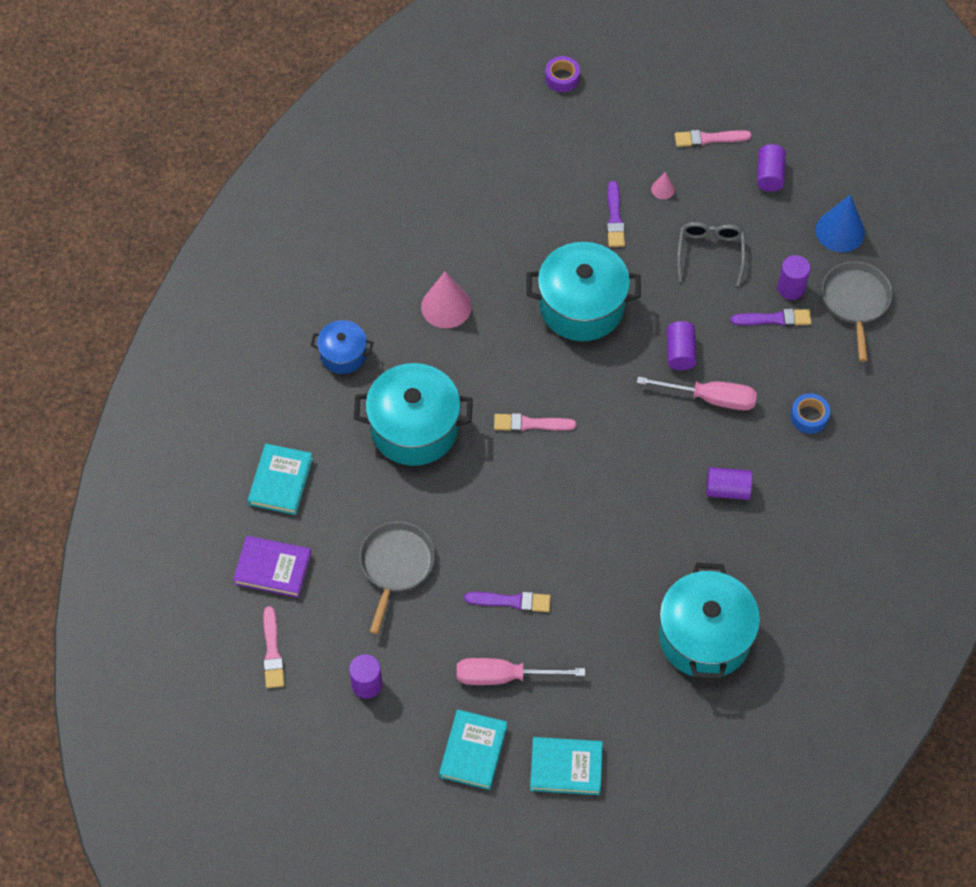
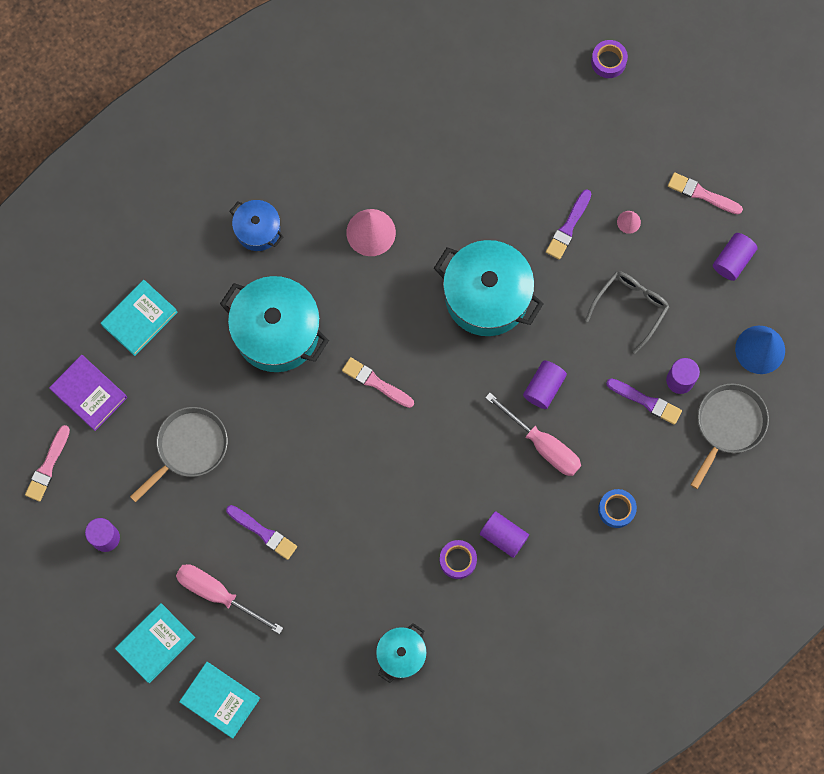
camera: 30 degrees right, 15 degrees up
(701, 531) = (458, 560): none -> purple tape
(704, 636) = (401, 654): turquoise pot -> turquoise pot, size x0.54

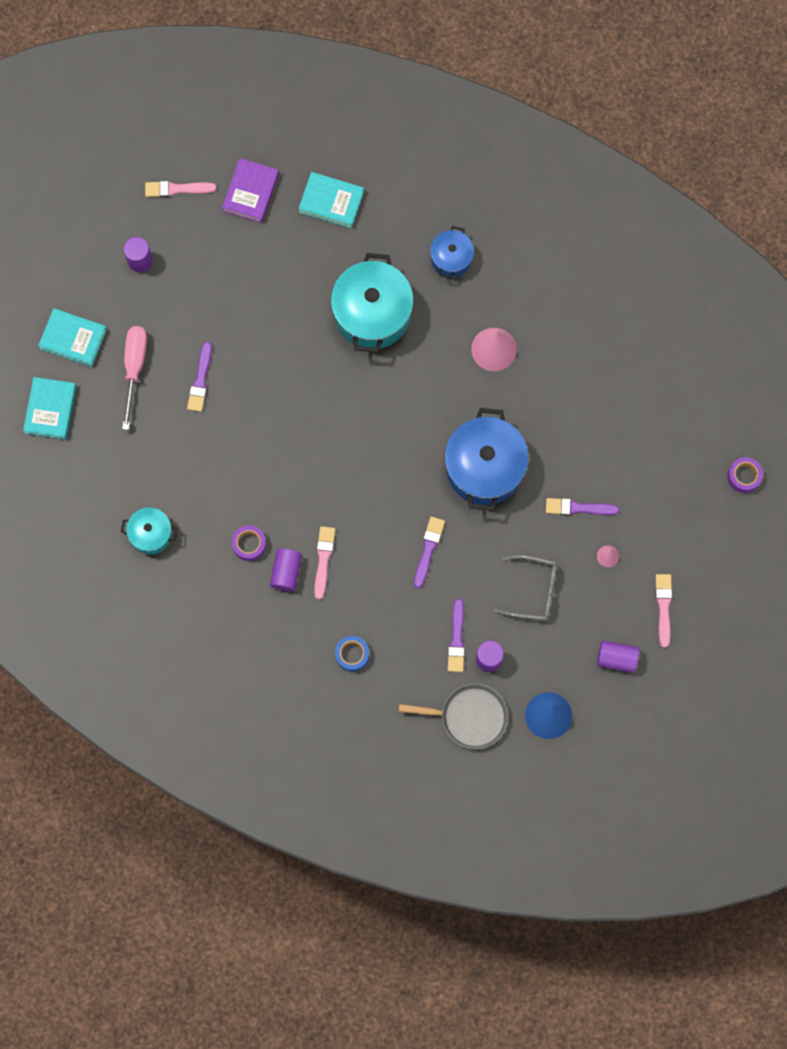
camera: 65 degrees right, 0 degrees up
(189, 447) = (243, 290): grey pan -> none
(375, 382) = (367, 411): pink brush -> pink brush (323, 559)
(487, 296) = (484, 468): turquoise pot -> blue pot
(543, 444) = (379, 570): pink screwdriver -> none
(544, 387) = (428, 549): purple cylinder -> purple brush

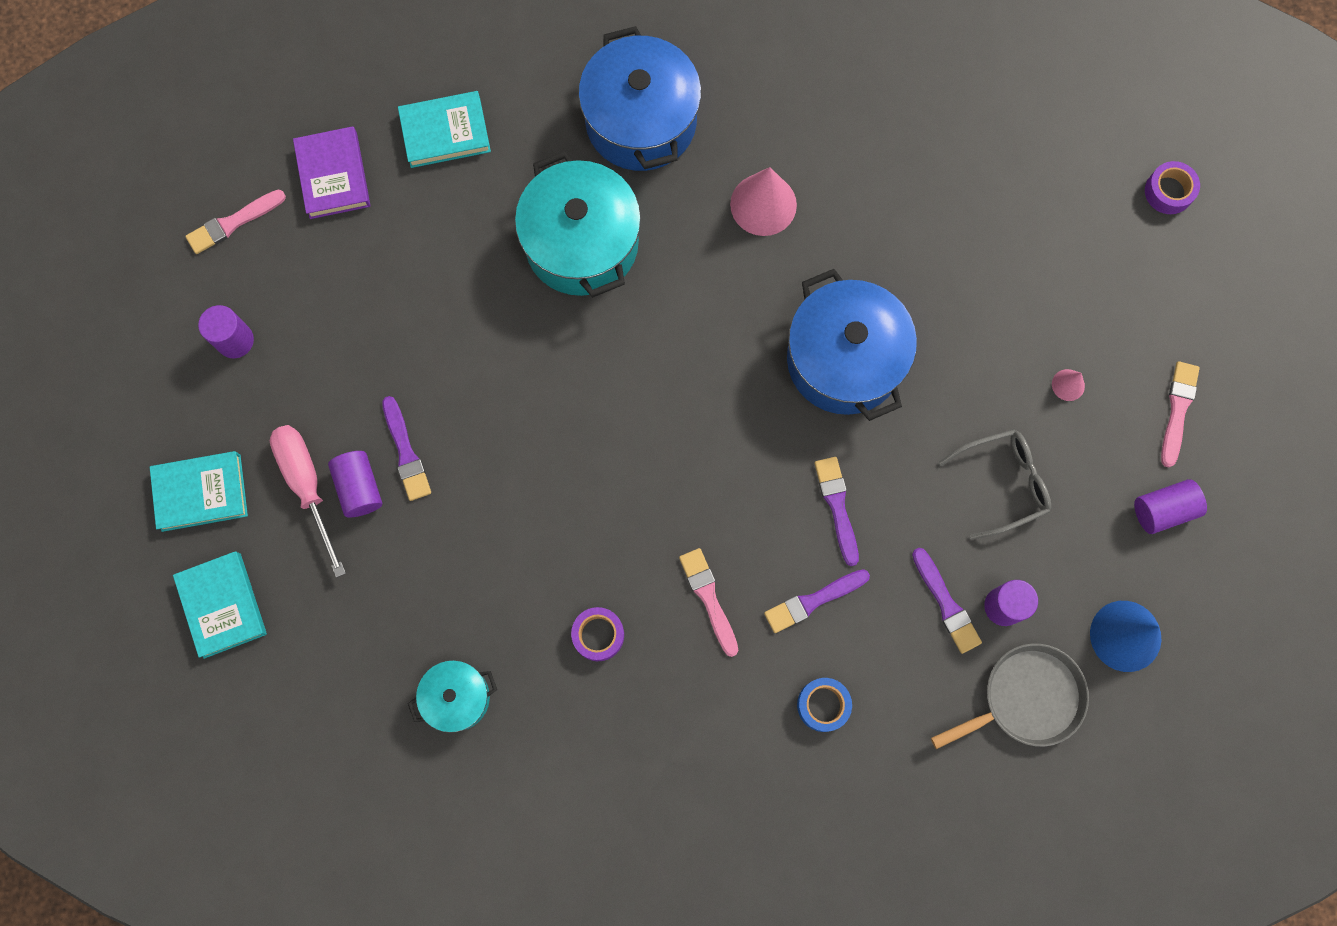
camera: 30 degrees left, 0 degrees up
(286, 572) = (670, 644): purple cylinder -> purple cylinder (359, 488)
(451, 258) = (641, 121): blue pot -> blue pot, size x1.86
(578, 508) = (993, 345): purple brush -> purple brush (813, 601)
(663, 607) = (1177, 410): pink brush -> pink brush turned 45 degrees clockwise

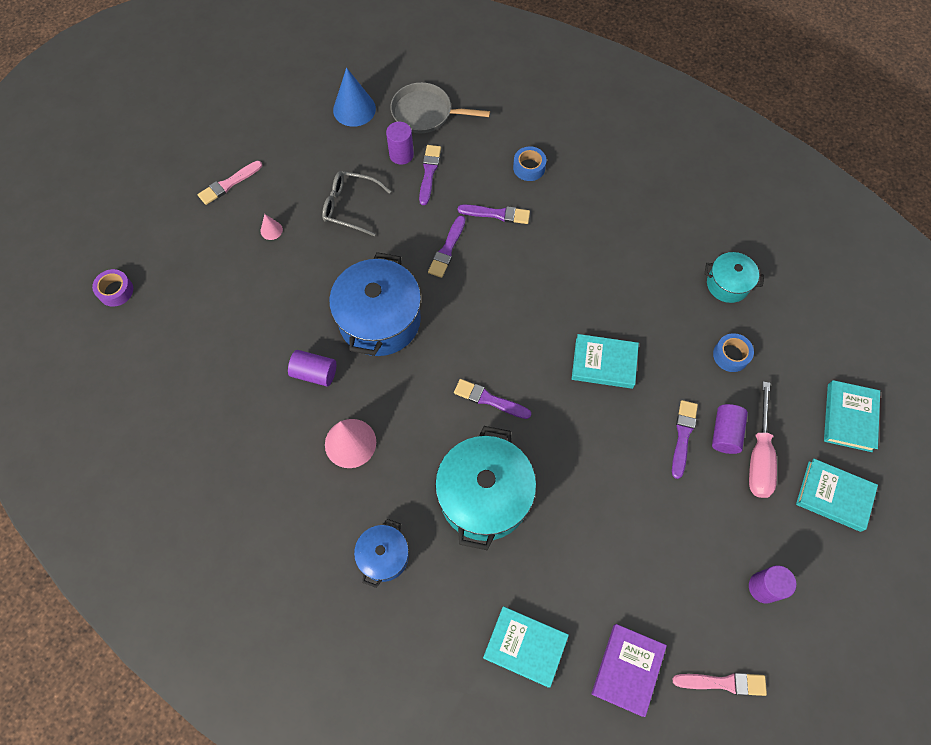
camera: 145 degrees left, 10 degrees down
(402, 595) = (731, 355): none -> blue tape
(548, 482) = (604, 363): none -> turquoise book
(598, 635) = (627, 267): purple tape -> none
(641, 121) = (384, 556): blue pot -> blue pot, size x0.54
(650, 350) = (489, 399): none -> purple brush
(708, 598) = (552, 248): pink brush -> none
(1163, 510) = (283, 147): purple cylinder -> purple cylinder (314, 373)

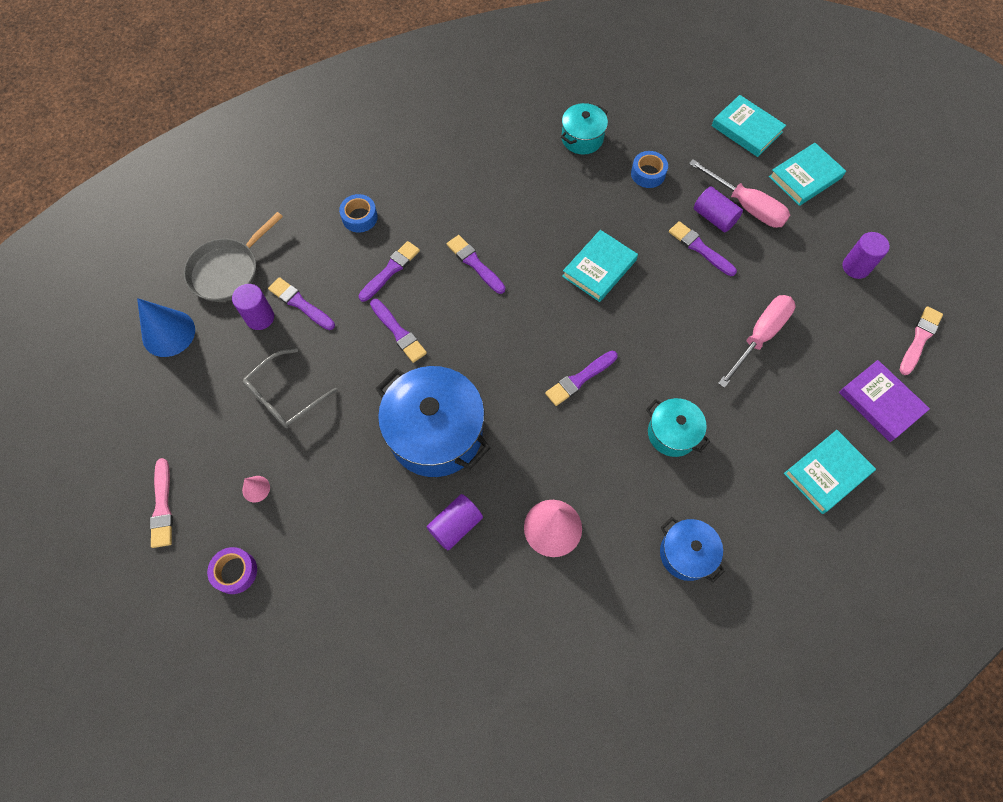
camera: 60 degrees left, 0 degrees up
(115, 291) = (211, 702): purple tape -> purple tape (235, 572)
(484, 496) = (672, 433): turquoise pot -> turquoise pot, size x0.54
(543, 268) = (474, 263): none -> purple brush
(625, 528) = (759, 336): none -> pink screwdriver

